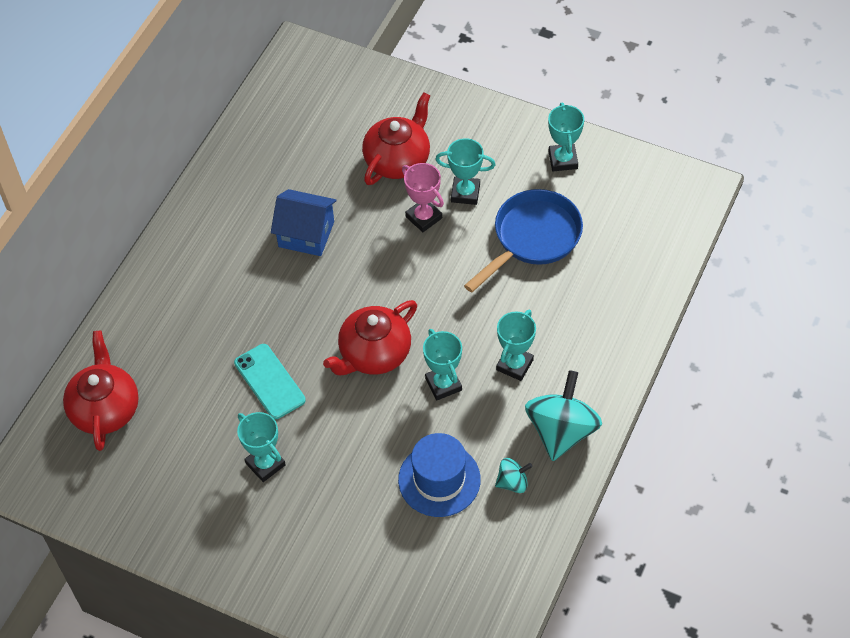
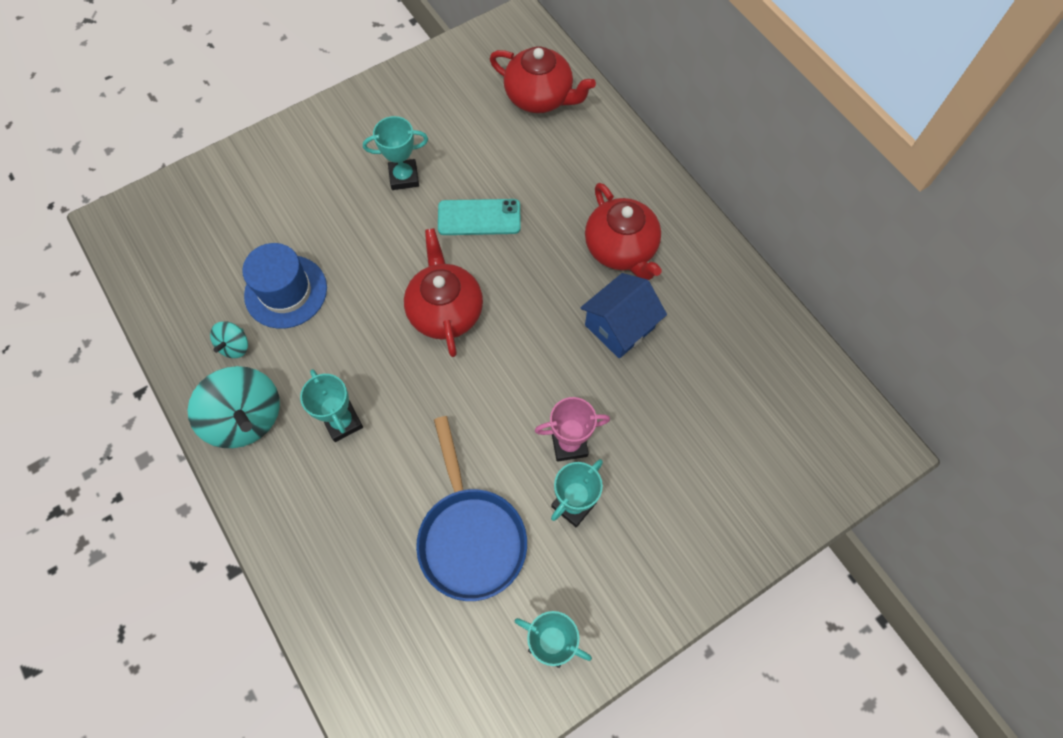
camera: 120 degrees right, 10 degrees up
(398, 160) = (661, 463): red teapot -> red teapot (621, 249)
(443, 384) = (371, 349): turquoise trophy -> none

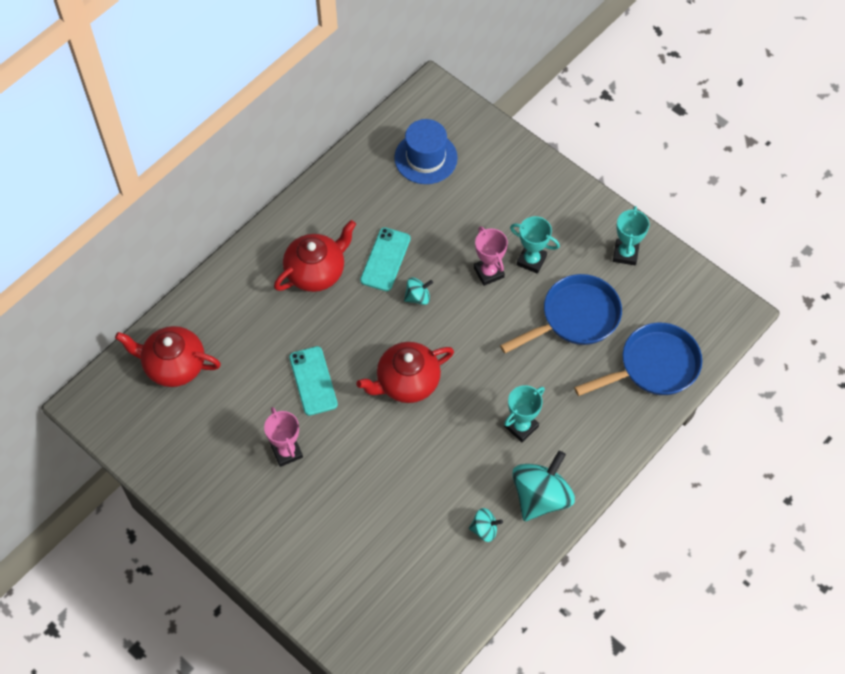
camera: 105 degrees left, 5 degrees down
(286, 291) = (424, 508): blue hat -> blue hat (425, 158)
(364, 620) = (653, 366): none -> blue pan
(404, 177) = (287, 451): turquoise trophy -> pink trophy
(540, 97) = (173, 365): red teapot -> red teapot turned 90 degrees counterclockwise
(556, 350) = (418, 297): none -> turquoise spinning top
(619, 326) = (385, 259): blue house -> turquoise phone

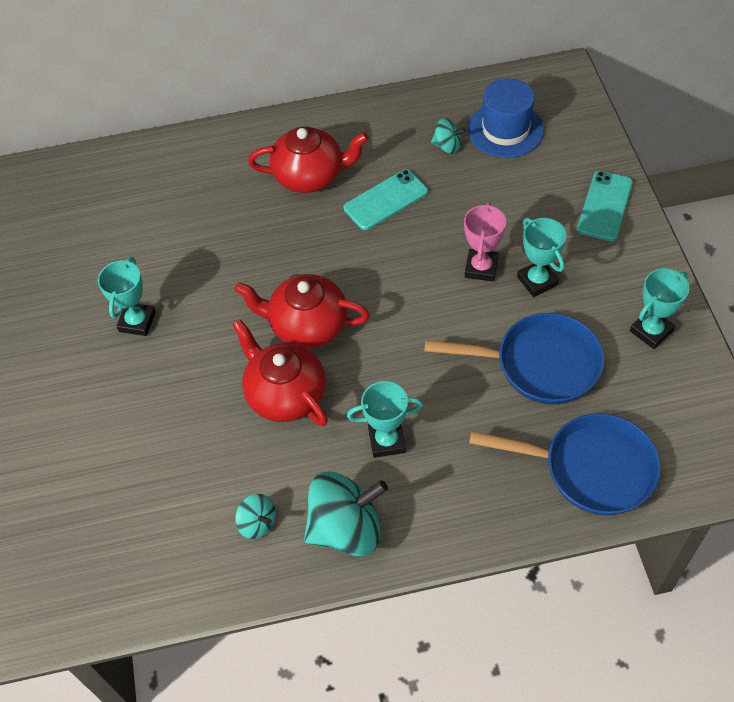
camera: 40 degrees right, 5 degrees down
(173, 365) = (111, 187): red teapot -> red teapot (285, 394)
(287, 451) = (137, 322): pink trophy -> turquoise trophy
(313, 381) = (219, 271): turquoise phone -> turquoise phone (604, 206)
(418, 297) = (388, 252): turquoise spinning top -> turquoise spinning top (447, 146)

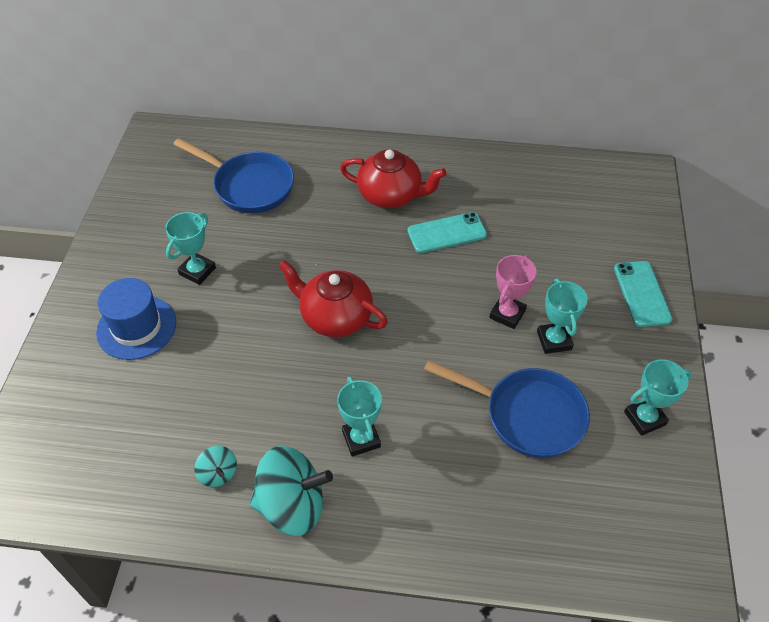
camera: 15 degrees right, 5 degrees down
(285, 394) = (291, 369): red teapot -> none
(386, 441) = (361, 439): turquoise trophy -> turquoise trophy turned 60 degrees clockwise
(447, 146) = (518, 204): turquoise spinning top -> none
(505, 130) = (575, 204): blue hat -> blue hat (136, 327)
(590, 468) = (538, 527): blue pan -> blue pan (249, 186)
(604, 206) = (641, 293): turquoise phone -> turquoise phone turned 45 degrees counterclockwise

